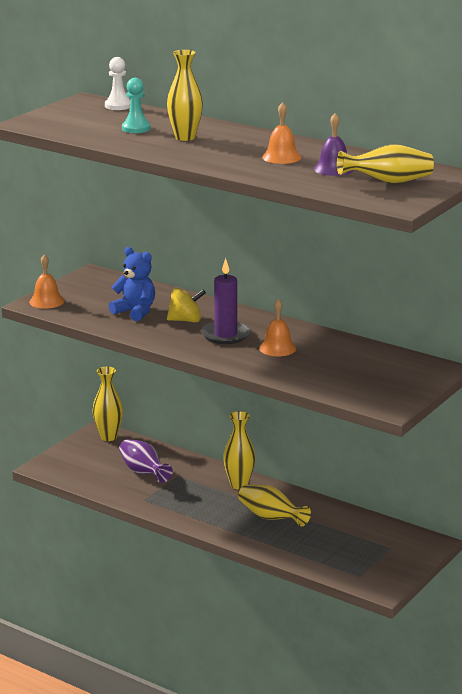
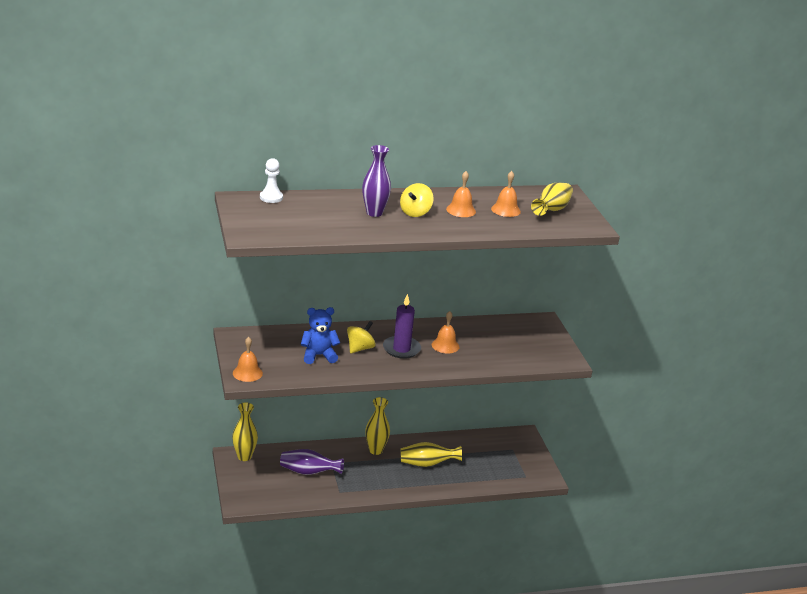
camera: 50 degrees left, 5 degrees up
(136, 128) = (328, 215): turquoise pawn -> none
(185, 137) = (374, 213): yellow vase -> purple vase
(227, 147) = (415, 213): none -> yellow spinning top
(333, 169) = (505, 210): purple bell -> orange bell

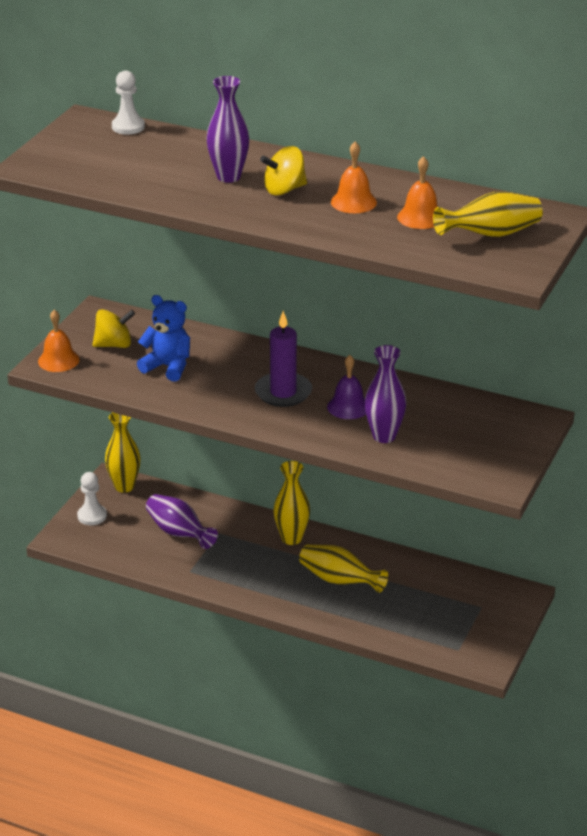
camera: 40 degrees right, 5 degrees up
(244, 482) = (92, 516): none -> white pawn
(360, 348) = (230, 374): yellow spinning top -> yellow spinning top (114, 345)
(445, 345) = (348, 406): orange bell -> purple bell
(483, 355) = (384, 436): none -> purple vase

